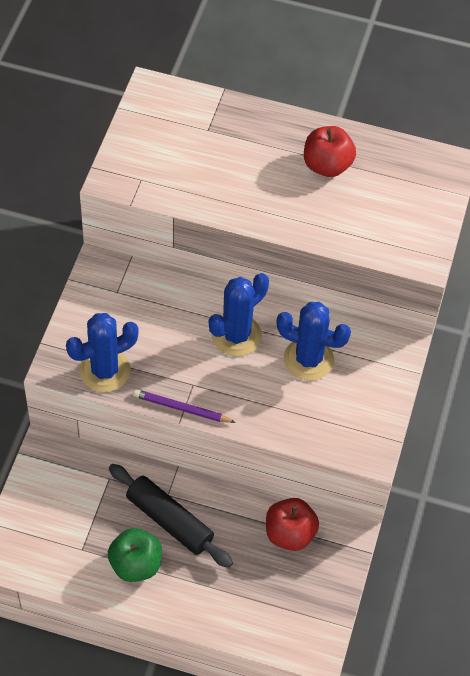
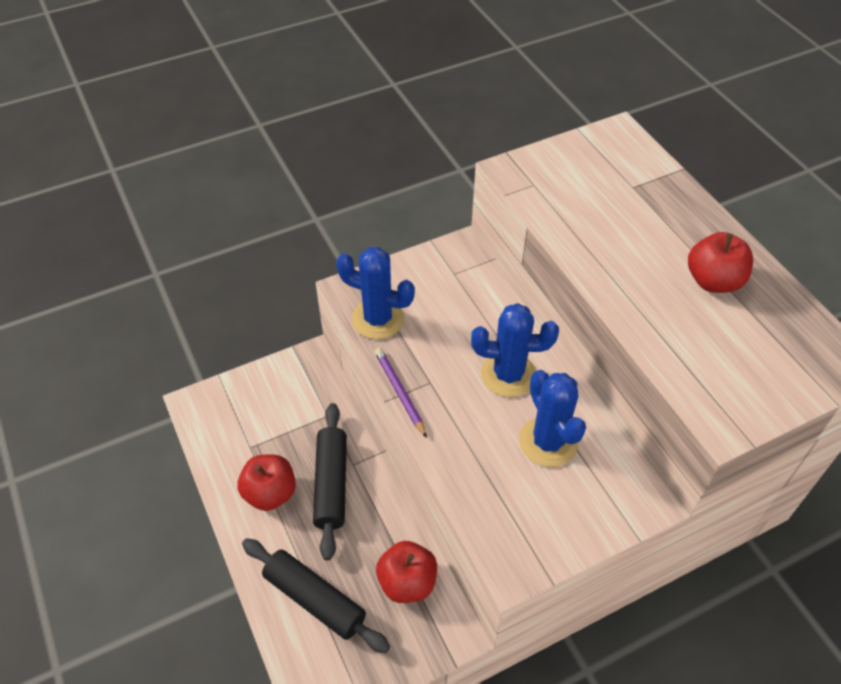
camera: 50 degrees right, 5 degrees down
(135, 565) = (270, 493): green apple -> red apple
(246, 598) = (315, 599): none -> black rolling pin

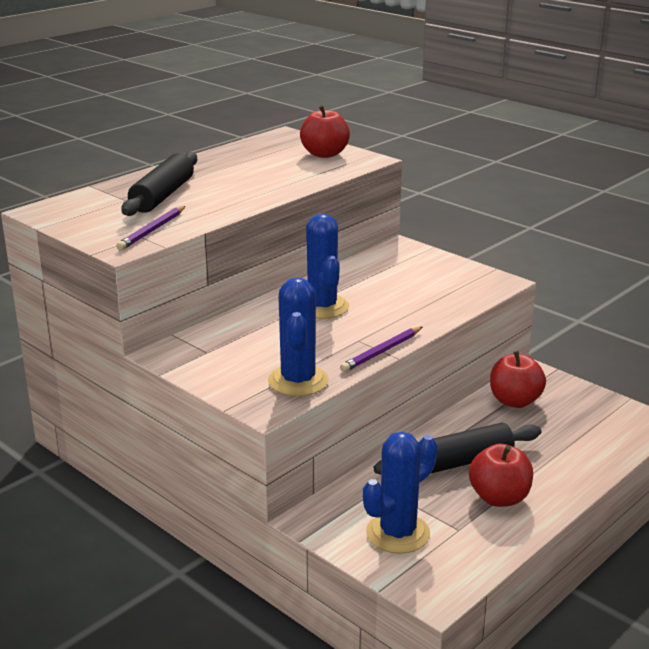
camera: 110 degrees left, 25 degrees down
(315, 599) = (574, 442): black rolling pin -> black rolling pin (162, 196)
(543, 193) = (152, 231): none -> purple pencil
(548, 442) = (379, 283): blue cactus -> blue cactus (398, 533)
(713, 281) = (230, 168): red apple -> red apple (324, 154)

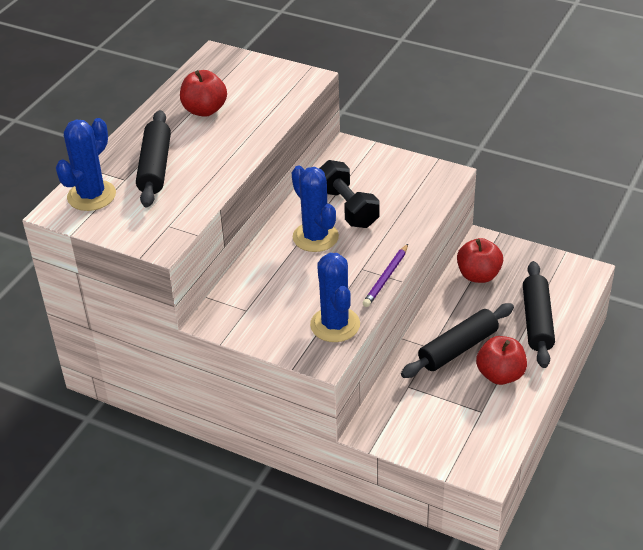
camera: 15 degrees left, 15 degrees up
(152, 231) = (174, 216): purple pencil -> none
(324, 154) = (267, 78): red apple -> red apple (205, 110)
(372, 290) = (347, 208): none -> black dumbbell
(398, 533) = (439, 427): blue cactus -> blue cactus (91, 196)
(568, 455) = (537, 321): none -> black rolling pin

